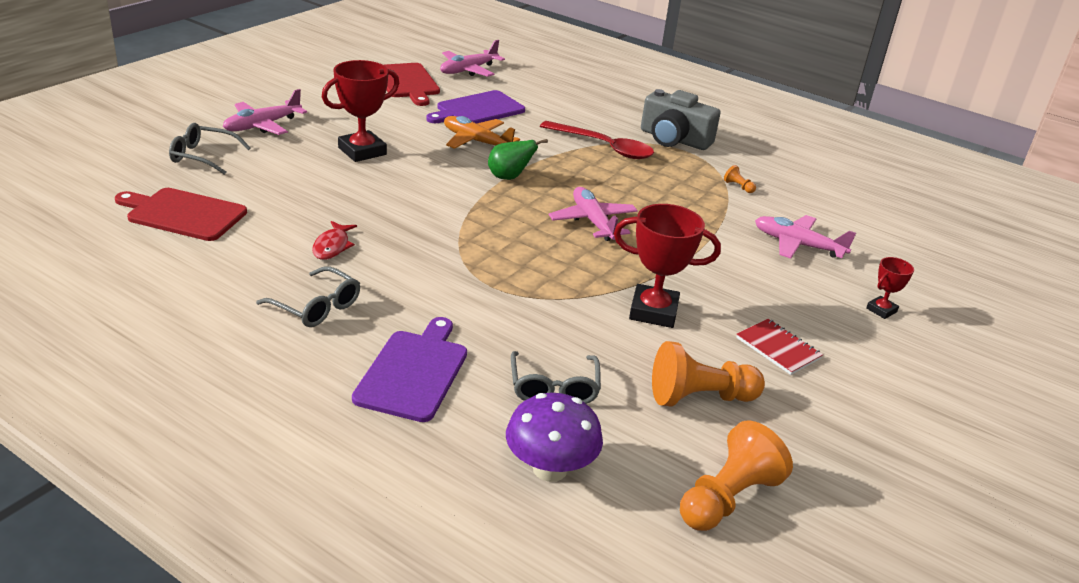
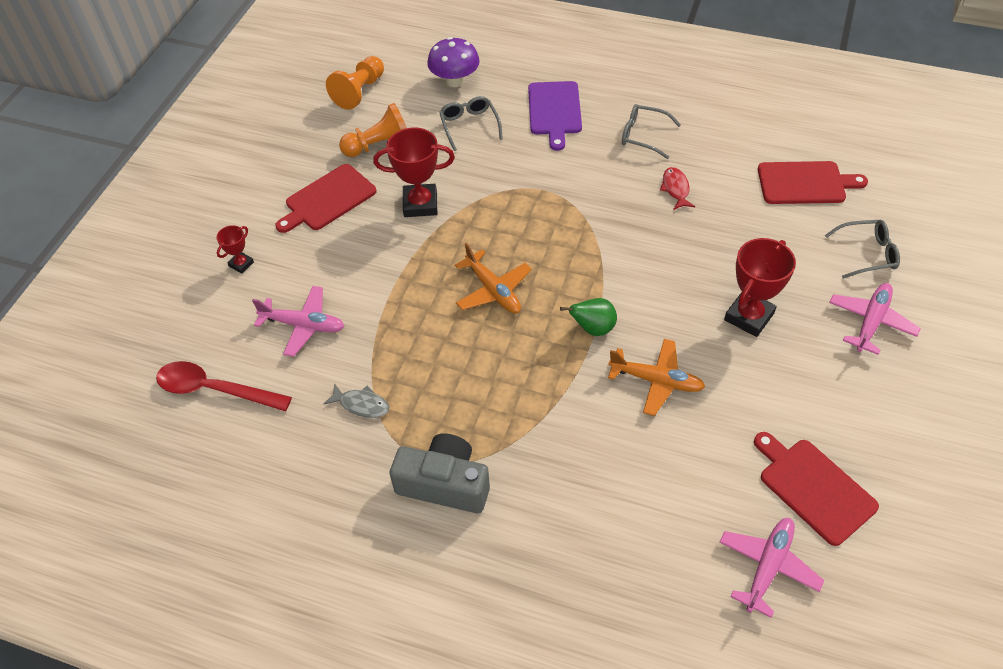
camera: 170 degrees right, 20 degrees up
(477, 110) = (693, 453): purple cutting board -> none
(592, 221) = (493, 290): pink plane -> orange plane
(604, 147) = (521, 428): red spoon -> red spoon (215, 389)
(738, 187) = (361, 405): orange pawn -> grey fish
(778, 348) = (327, 199): red notebook -> red cutting board

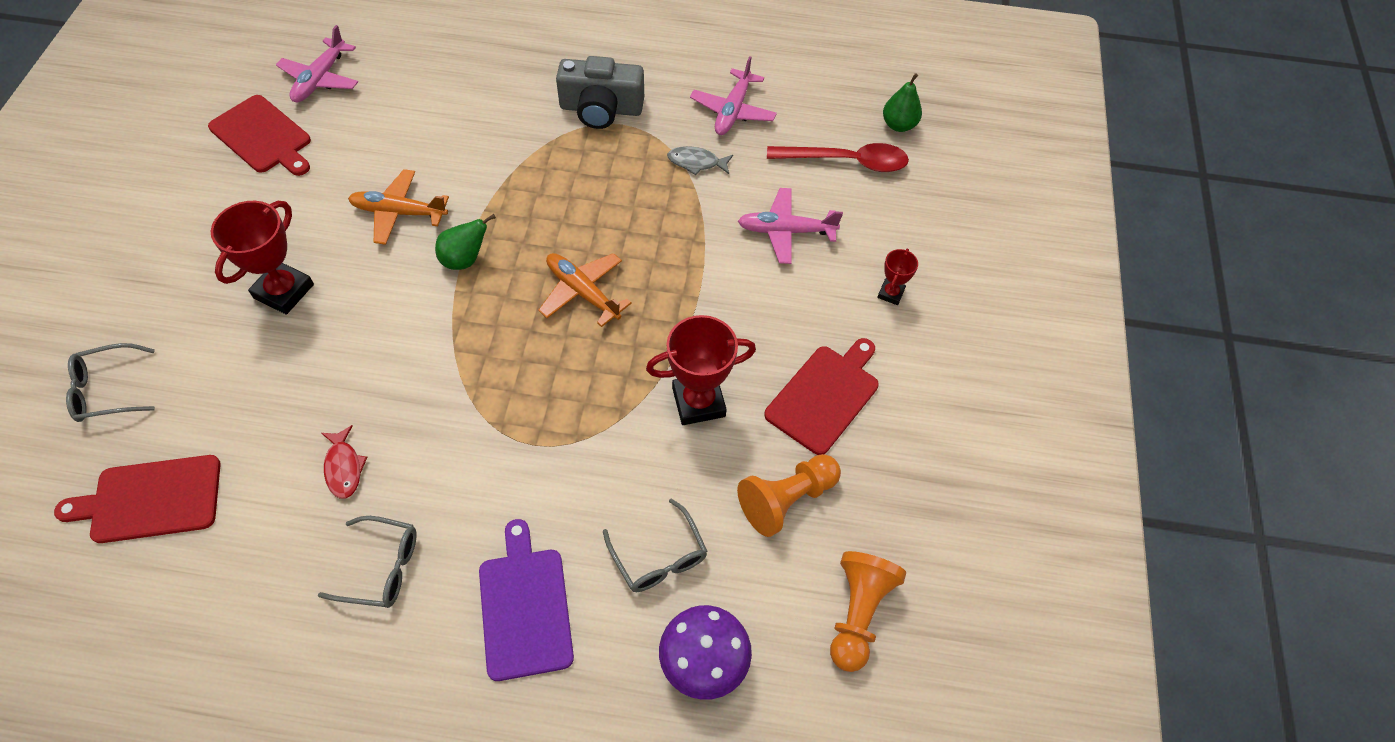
camera: 165 degrees right, 5 degrees up
(140, 427) = (898, 125): none -> green pear
(871, 321) = (141, 300): pink plane -> pink plane (732, 111)

